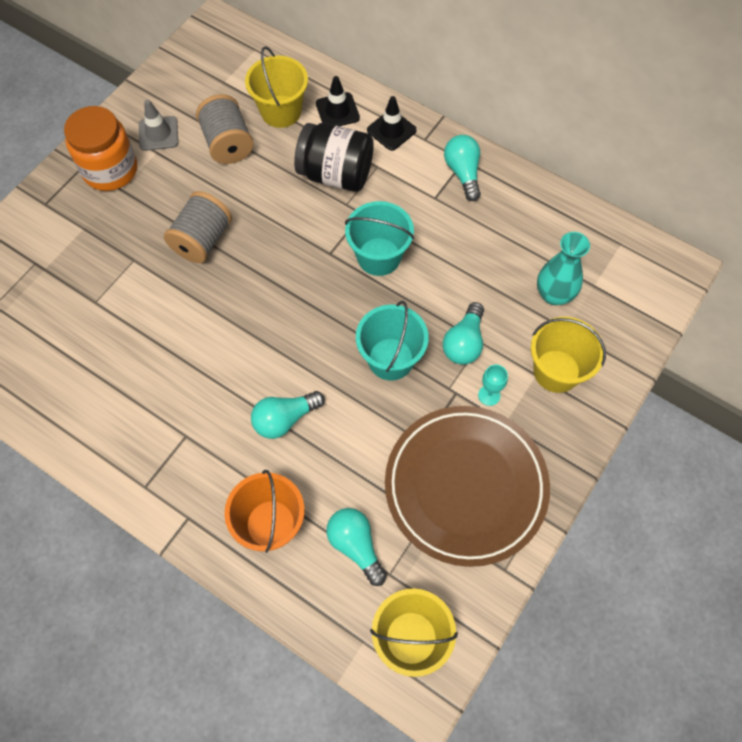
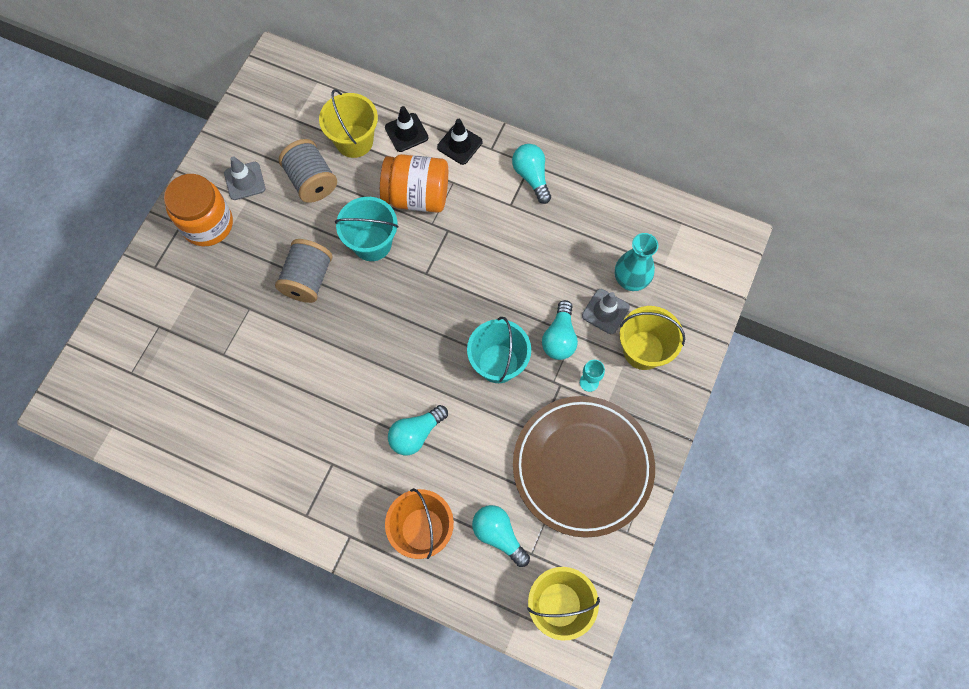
camera: 10 degrees left, 5 degrees up
(336, 174) = (417, 196): black jar -> orange jar
(379, 256) = (470, 269): turquoise bucket -> turquoise bucket (372, 243)
(520, 323) = (605, 311): none -> grey traffic cone

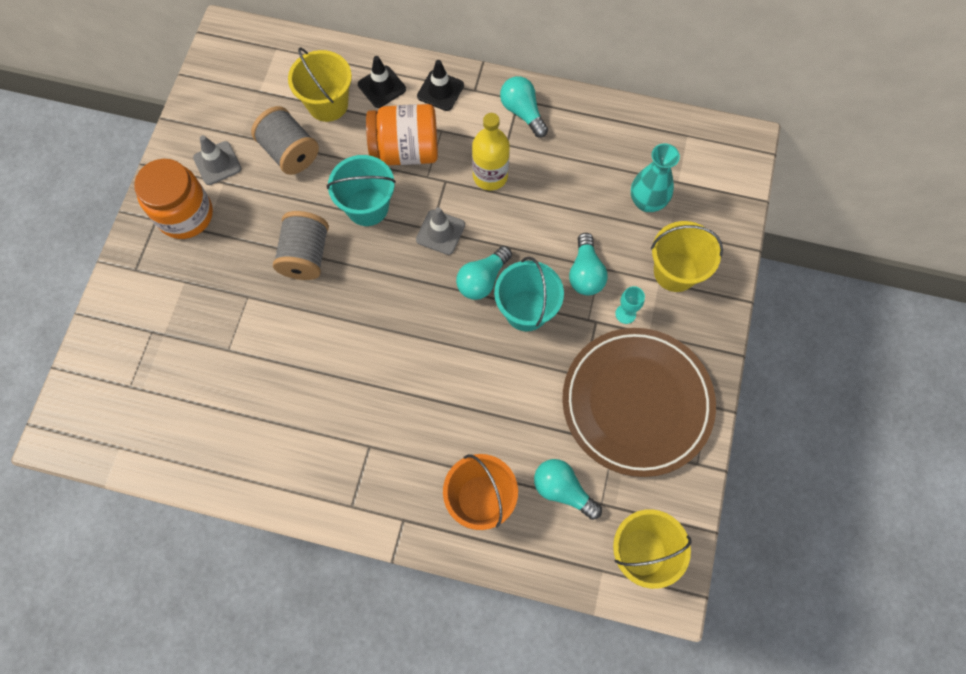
camera: 10 degrees left, 0 degrees up
(416, 434) = (453, 399): turquoise light bulb -> turquoise light bulb (482, 279)
(489, 232) = (490, 176): none -> yellow bottle
(605, 311) = (627, 238): grey traffic cone -> grey traffic cone (440, 232)

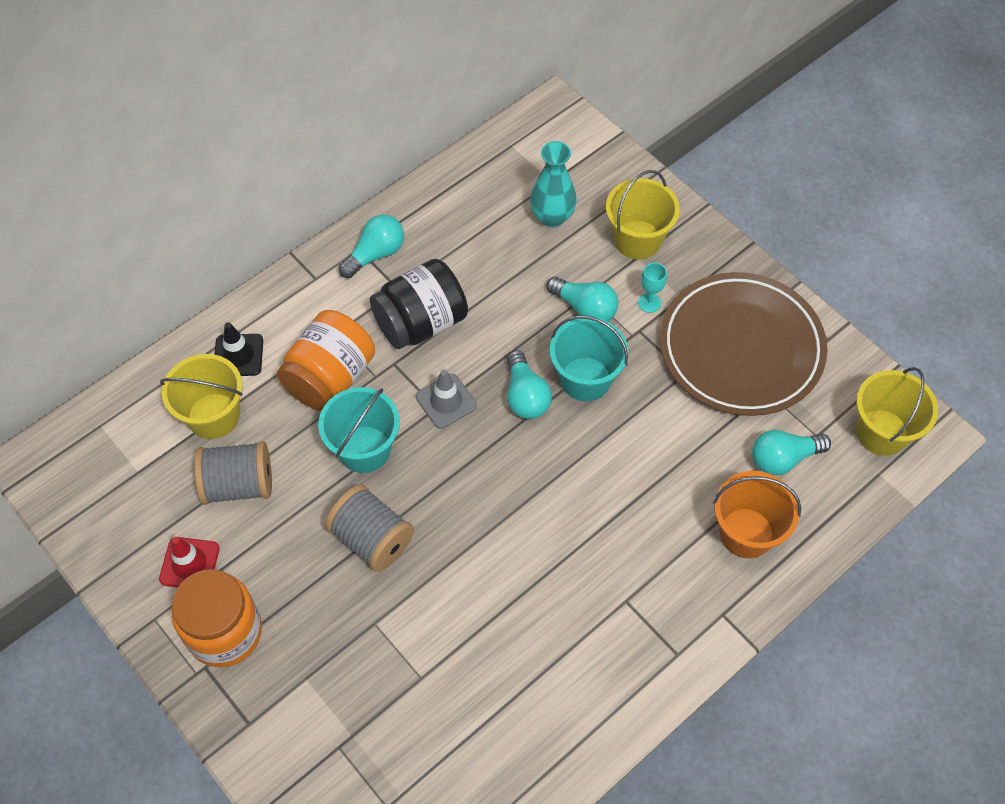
camera: 55 degrees left, 10 degrees down
(217, 163) = (189, 564): grey traffic cone -> red traffic cone
(440, 91) = (290, 307): black traffic cone -> none
(490, 176) = (421, 322): yellow bottle -> black jar
(522, 112) = (375, 254): turquoise light bulb -> turquoise light bulb turned 135 degrees clockwise

